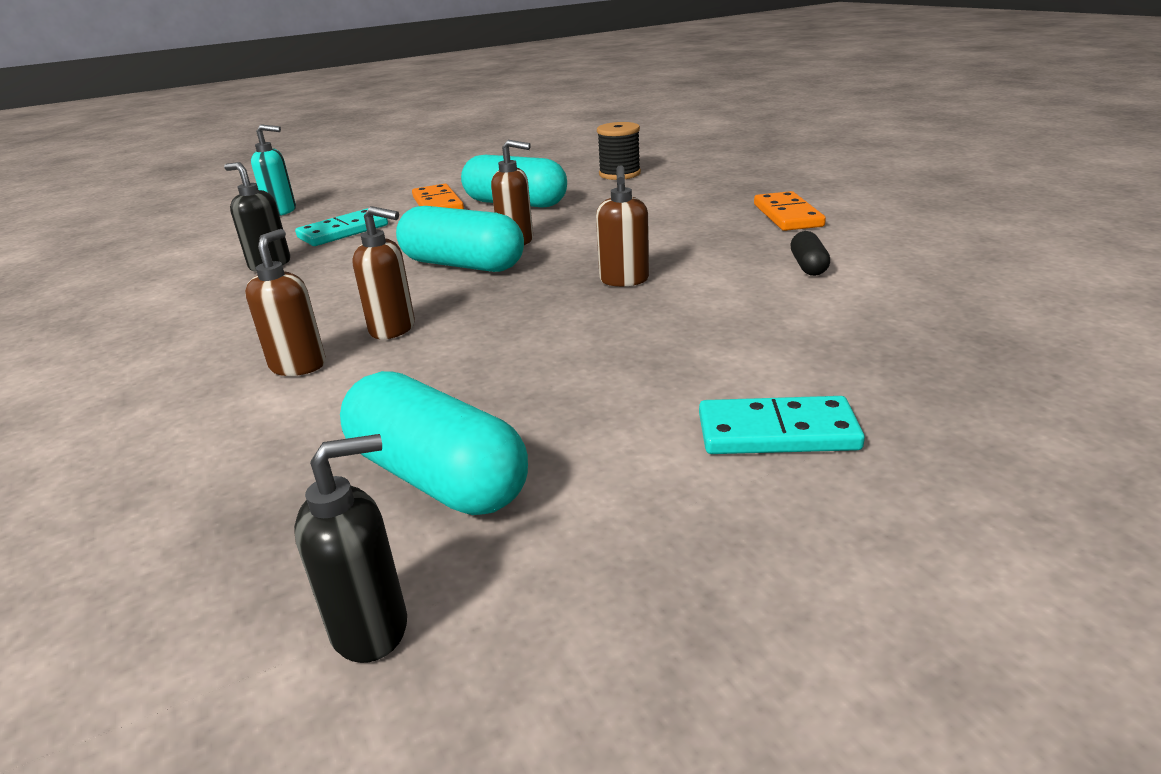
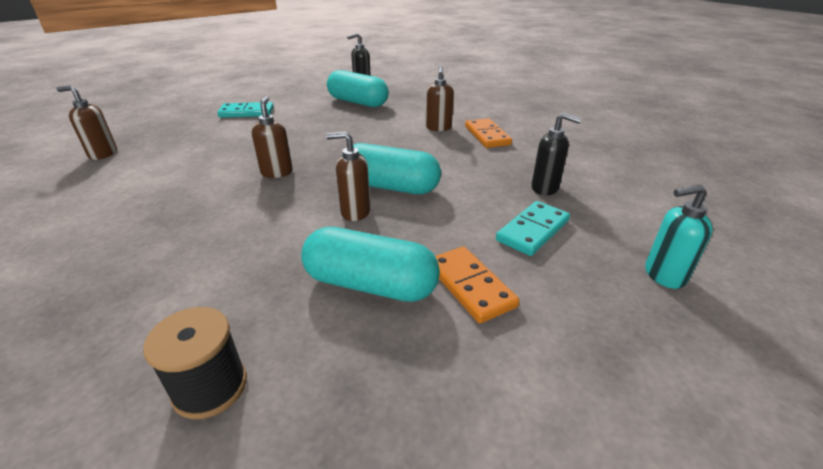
camera: 170 degrees right, 5 degrees up
(393, 329) = (407, 143): brown soap dispenser -> brown soap dispenser (103, 154)
(787, 215) = (91, 247): orange domino -> orange domino (487, 135)
(808, 266) = (150, 183): black capsule -> none

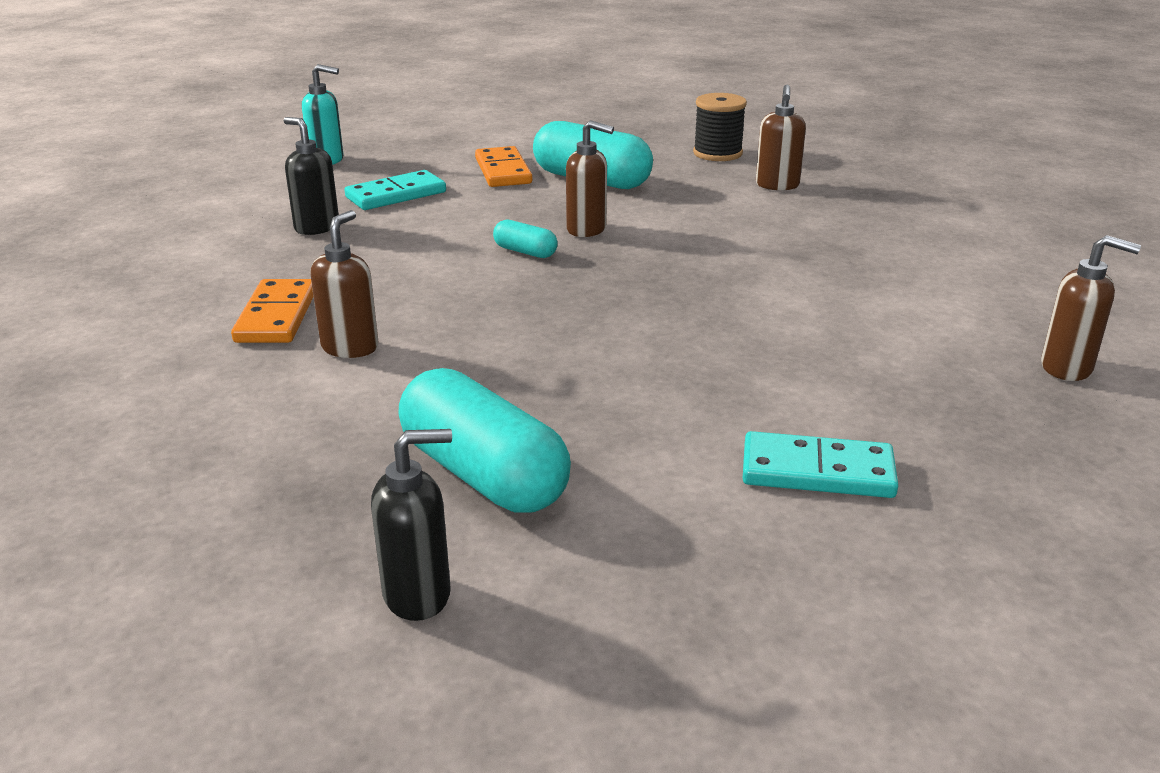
camera: 165 degrees left, 5 degrees down
(277, 172) = (697, 291): brown soap dispenser -> brown soap dispenser (777, 185)
(390, 186) = (525, 252): turquoise capsule -> turquoise capsule, size x0.47

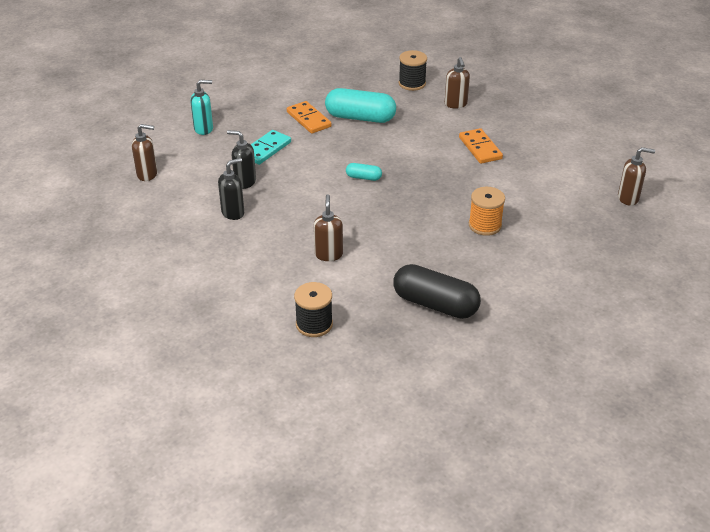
camera: 20 degrees left, 10 degrees up
(199, 455) = (314, 324): none -> black spool
(277, 316) = (278, 244): orange domino -> orange domino (480, 148)
(418, 595) = (449, 359): black soap dispenser -> black soap dispenser (233, 213)
(483, 474) = (435, 304): turquoise capsule -> black capsule
(587, 229) = (383, 156): brown soap dispenser -> brown soap dispenser (147, 174)
(704, 358) = (485, 225): none -> orange spool
(817, 471) = (558, 272): turquoise domino -> none

